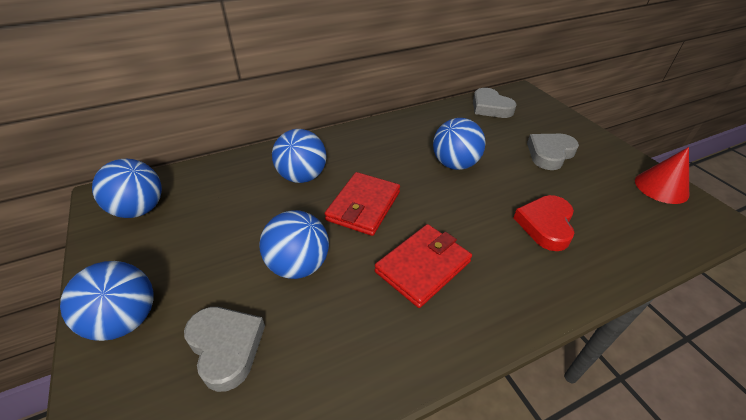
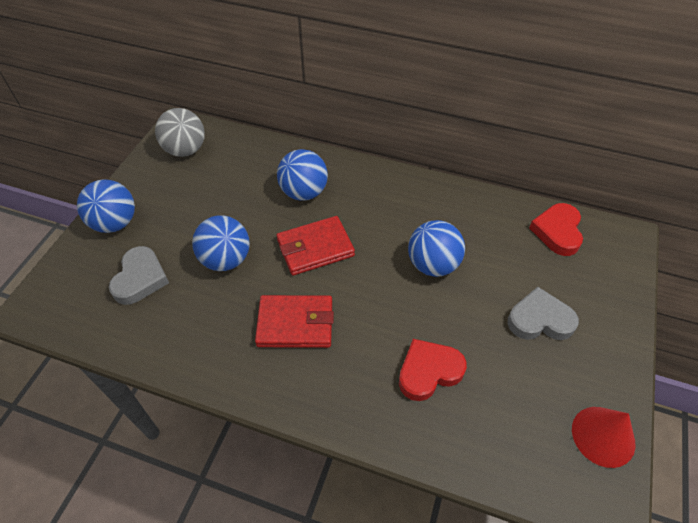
camera: 45 degrees right, 10 degrees up
(139, 209) = (185, 150): blue ball -> grey ball
(490, 107) = (557, 232): grey heart -> red heart

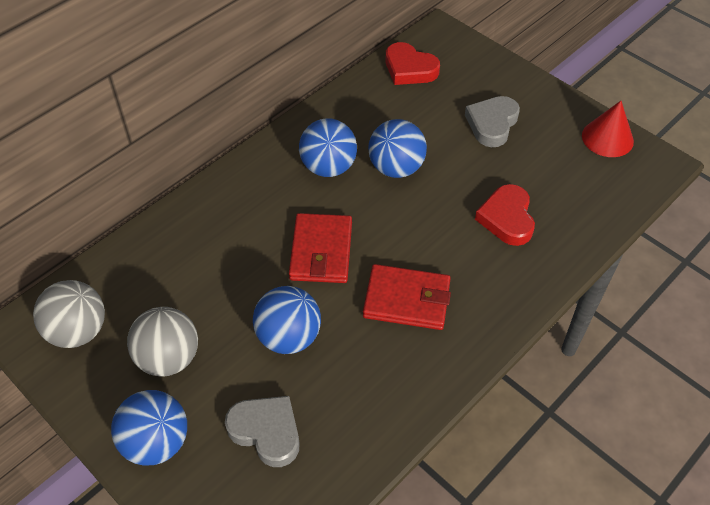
camera: 65 degrees left, 0 degrees up
(182, 201) = (169, 358): none -> grey ball
(295, 323) = (407, 300): red wallet -> red wallet turned 75 degrees clockwise
(304, 192) = (236, 234): blue ball -> blue ball (328, 167)

